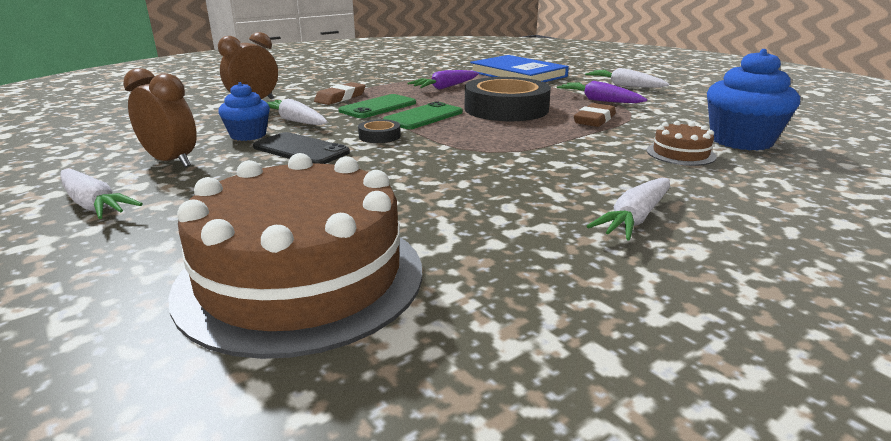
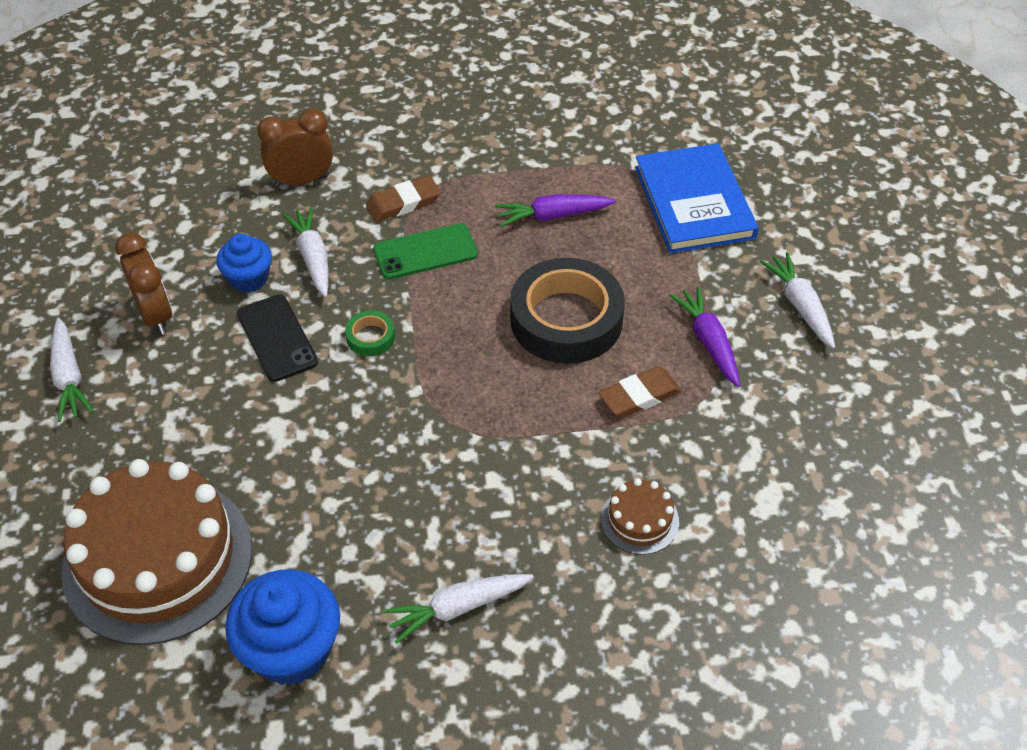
camera: 30 degrees right, 25 degrees up
(379, 136) = (370, 337): black tape -> green tape
(424, 117) = (454, 303): green phone -> none
(741, 141) = (746, 525): blue cupcake -> blue cupcake (291, 649)

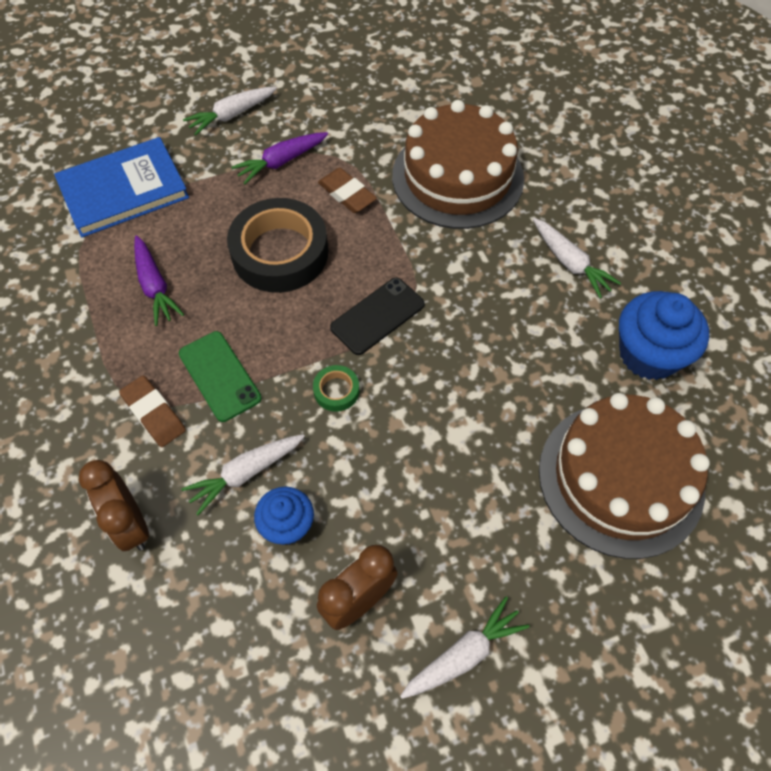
camera: 105 degrees left, 10 degrees up
(277, 338) = (358, 470): black phone -> black phone (377, 316)
(639, 520) = (457, 177): brown cake -> brown cake, size x2.35

